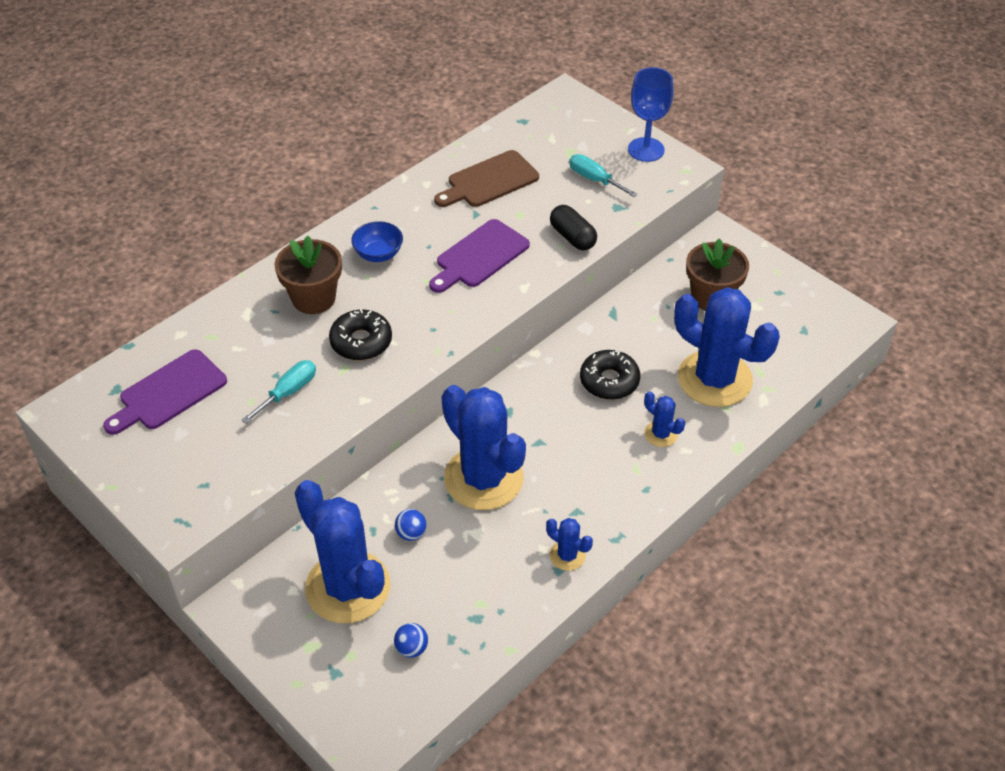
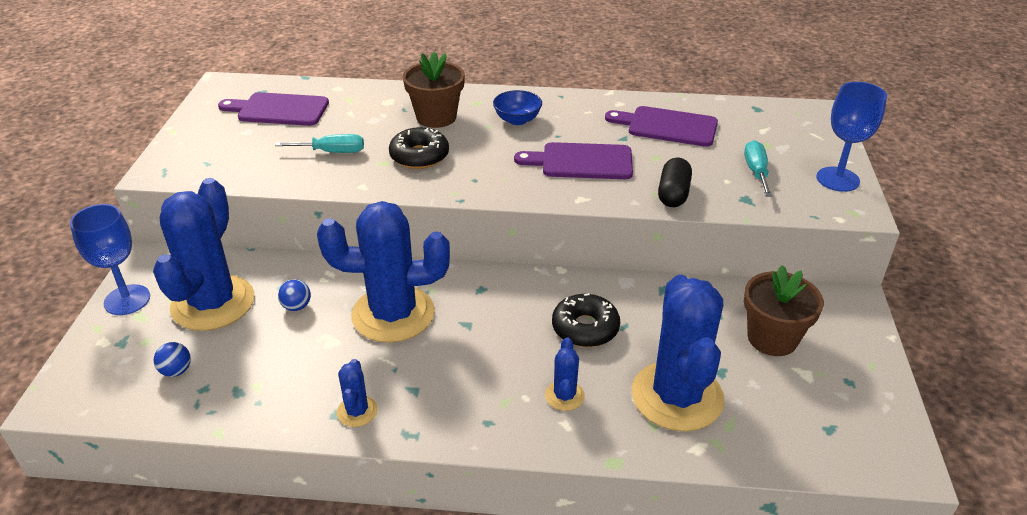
camera: 50 degrees right, 10 degrees down
(278, 646) = (127, 300): none -> blue goblet
(483, 478) = (393, 314): blue cactus -> blue cactus turned 75 degrees clockwise
(489, 181) = (667, 126): brown cutting board -> purple cutting board

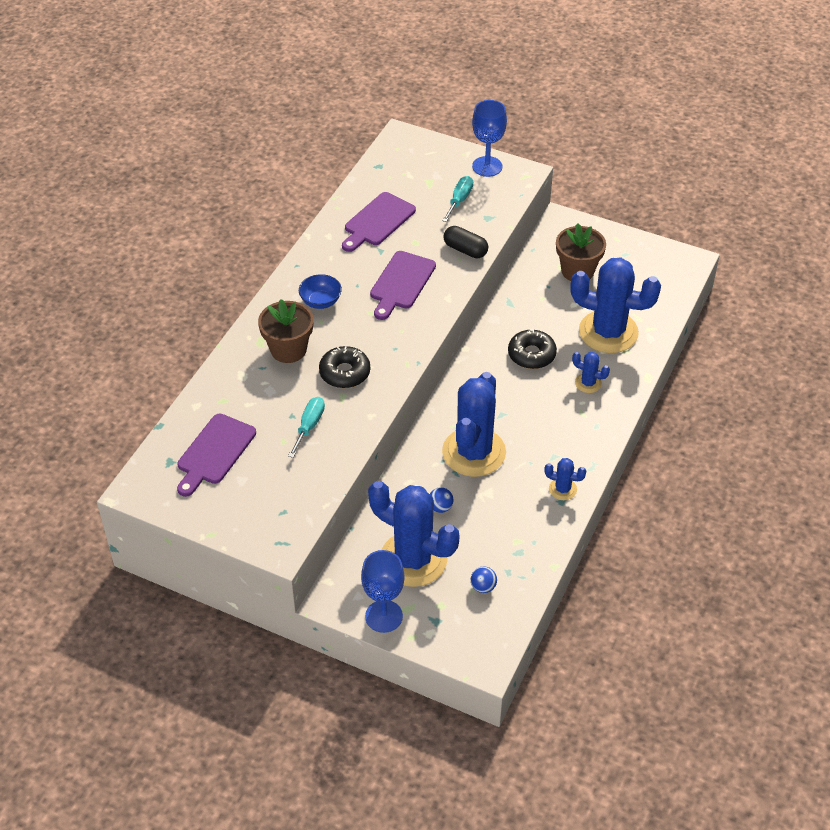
camera: 70 degrees left, 10 degrees up
(756, 172) = (459, 200): turquoise screwdriver -> turquoise screwdriver turned 90 degrees clockwise

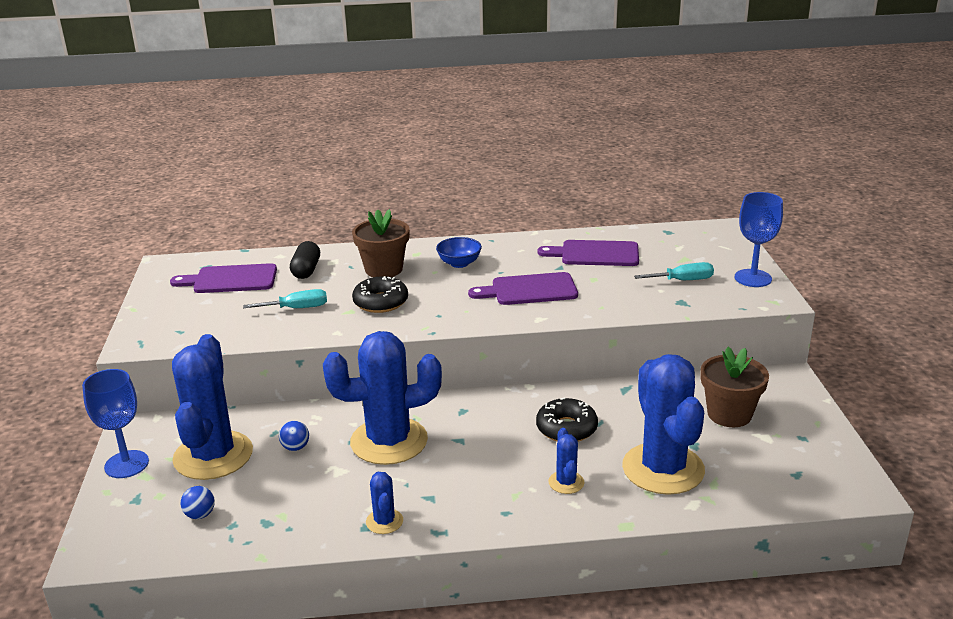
camera: 60 degrees right, 20 degrees down
(465, 250) = (618, 305): black capsule -> black capsule (306, 270)

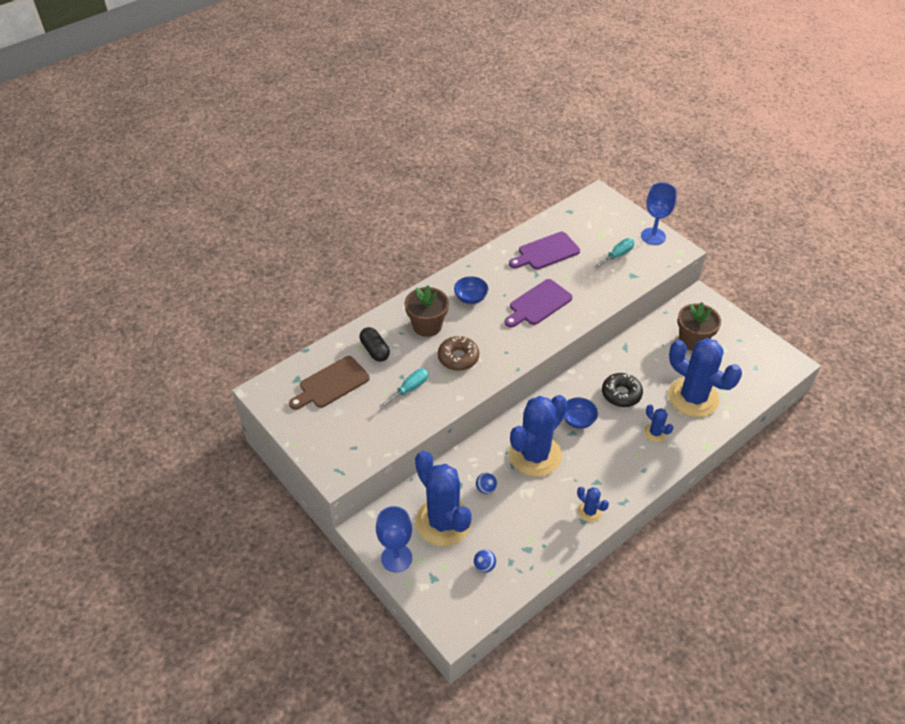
camera: 35 degrees left, 20 degrees up
(231, 280) = (331, 384): purple cutting board -> brown cutting board
(380, 302) = (458, 358): black donut -> brown donut
(481, 431) = (578, 420): none -> blue bowl

